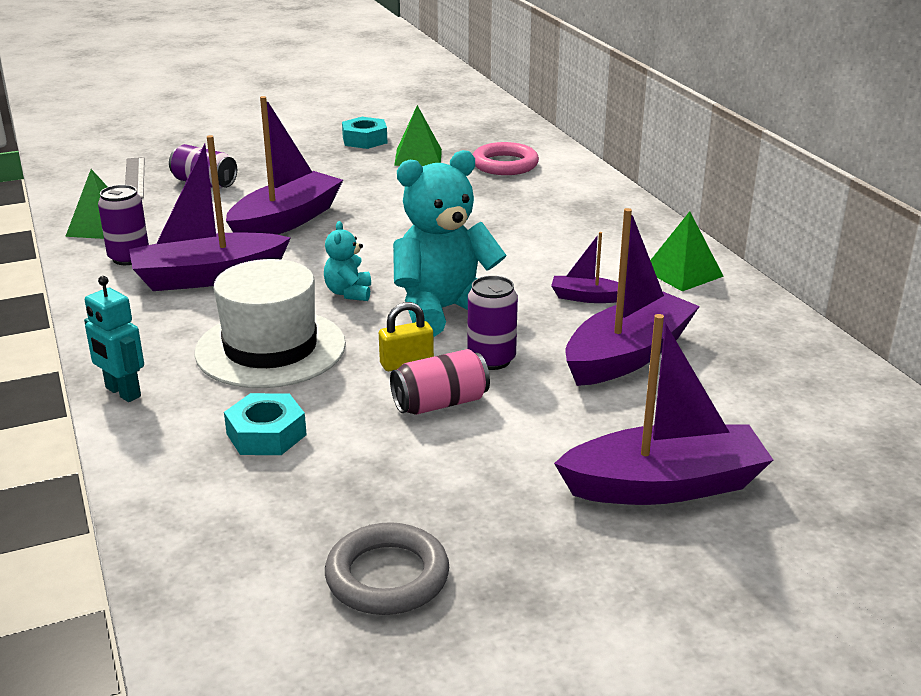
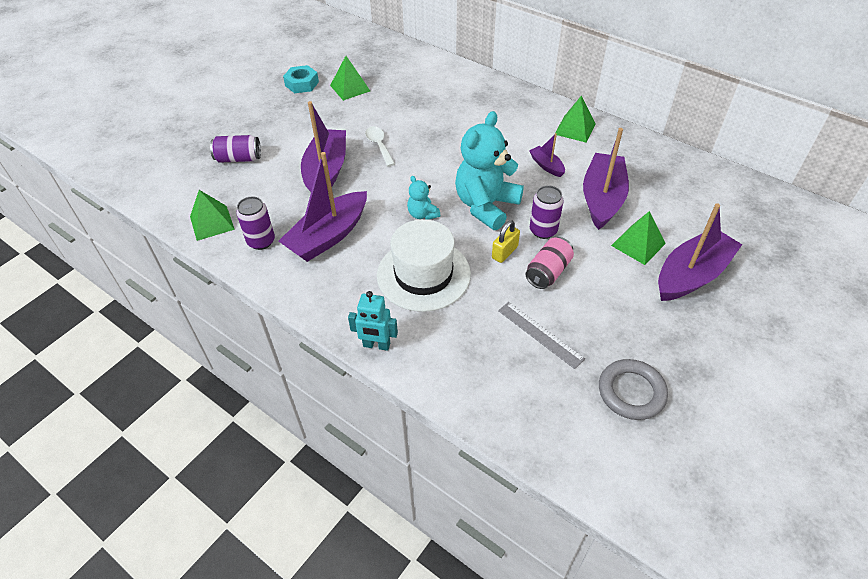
camera: 30 degrees left, 20 degrees up
(135, 178) = (185, 171): grey ruler -> grey ruler (540, 334)
(266, 434) = (485, 335): turquoise nut -> none
(383, 215) = (379, 145): none -> white spoon
(505, 164) = (406, 77): pink ring -> none
(587, 297) = (546, 166): purple boat -> purple boat turned 75 degrees clockwise
(619, 421) = (638, 244): none -> green pyramid

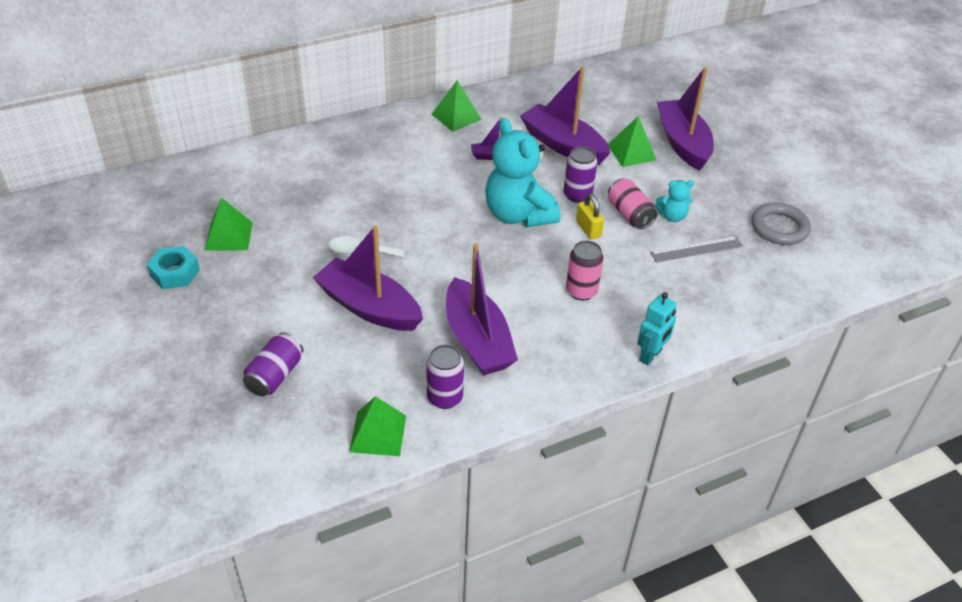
camera: 65 degrees left, 5 degrees down
(422, 214) = (497, 260): turquoise teddy bear -> turquoise teddy bear (672, 216)
(423, 274) = (581, 291): white hat -> pink can

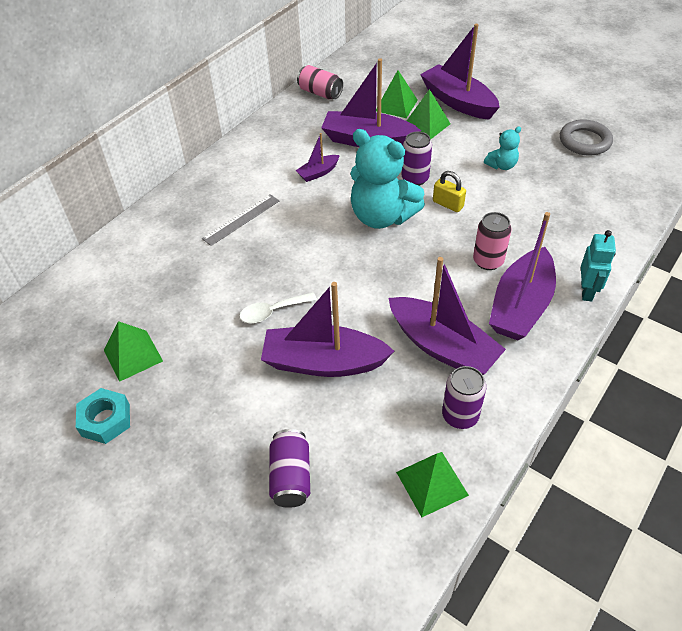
camera: 25 degrees left, 5 degrees up
(456, 116) = (258, 151): green pyramid -> green pyramid (396, 105)
(577, 340) = (520, 306): none -> purple boat
(629, 214) = (469, 177): pink can -> pink can (320, 93)
(696, 249) = (542, 185): grey ruler -> grey ruler (241, 219)

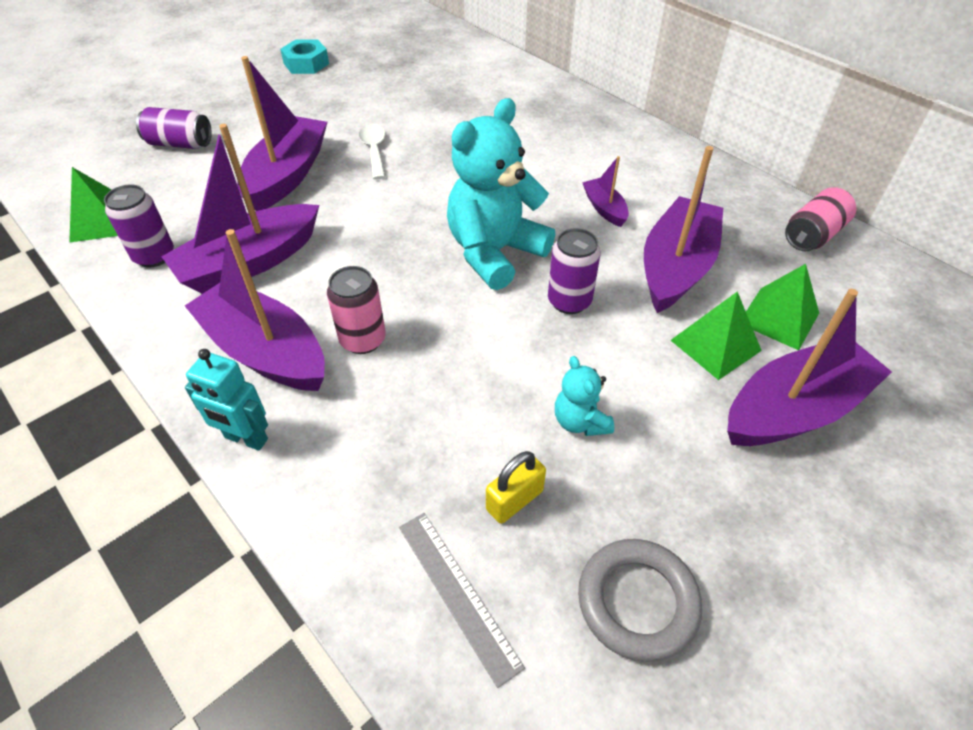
camera: 100 degrees right, 0 degrees up
(133, 355) = (366, 75): green pyramid -> none
(241, 219) = (529, 142): grey ruler -> grey ruler (458, 593)
(448, 204) = (499, 325): yellow padlock -> yellow padlock (514, 500)

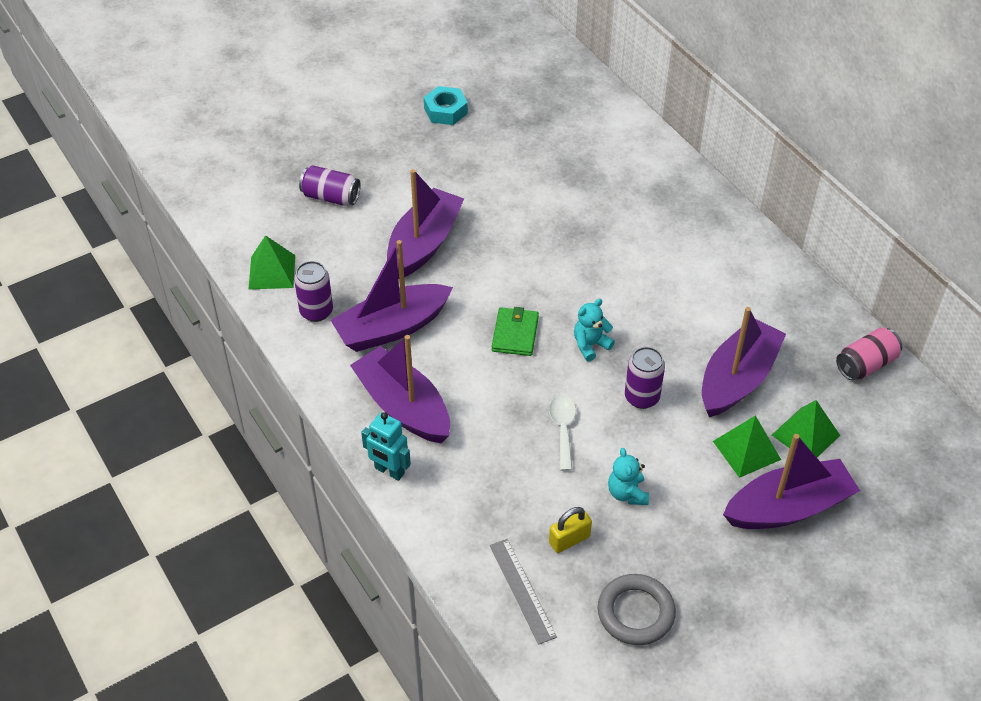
camera: 10 degrees right, 0 degrees up
(363, 340) = (476, 407): pink can -> none
(374, 151) = (501, 226): white spoon -> white spoon (563, 429)
(402, 251) = (515, 334): none -> green wallet
(495, 252) = (590, 345): turquoise teddy bear -> turquoise teddy bear, size x0.47
(604, 208) = (693, 314): purple boat -> none

